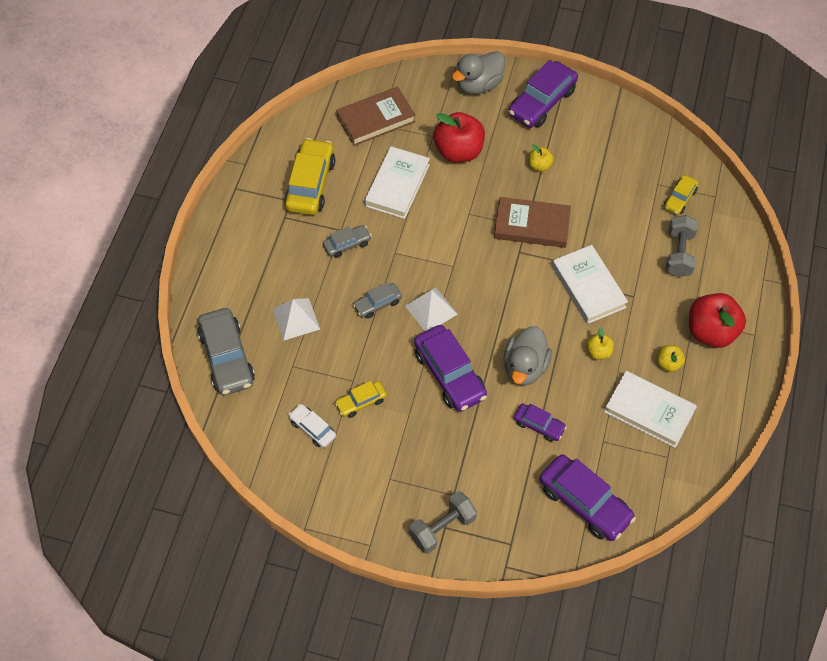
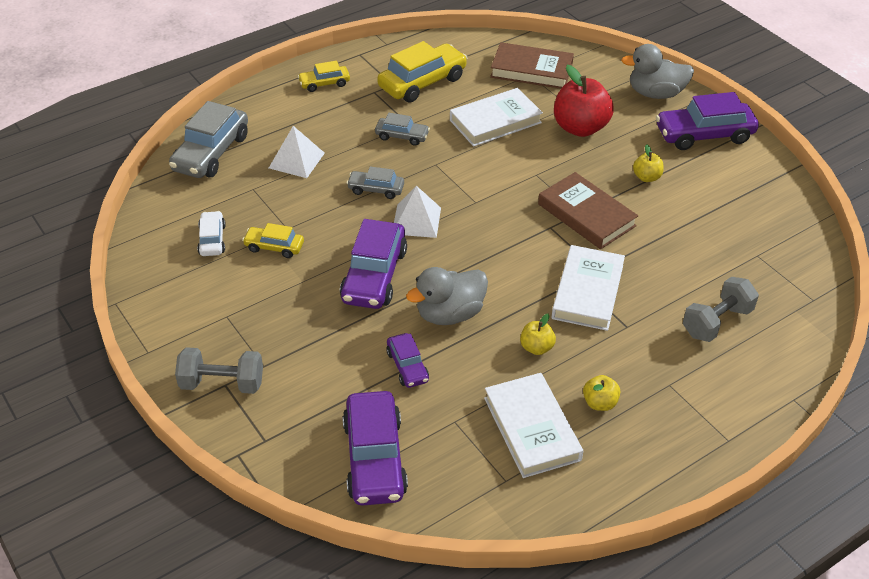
camera: 40 degrees right, 15 degrees down
(679, 199) = (768, 279): yellow car -> yellow car (324, 83)
(711, 332) = (679, 406): red apple -> none

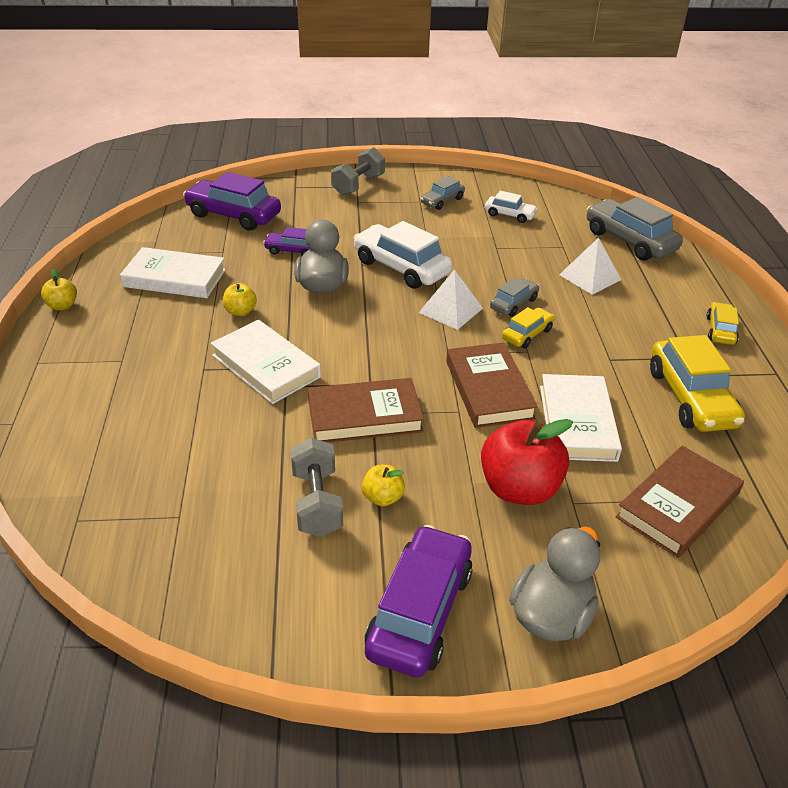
camera: 120 degrees right, 5 degrees down
(274, 247) = (478, 236): yellow car -> yellow car (527, 334)
(374, 275) = (401, 267): purple car -> white car
(402, 136) = (590, 347): grey car -> grey car (442, 201)
(499, 168) = (488, 390): none -> brown book
(599, 403) = (153, 317): yellow apple -> yellow apple (62, 306)
(716, 322) = (141, 427): grey dumbbell -> grey dumbbell (317, 502)

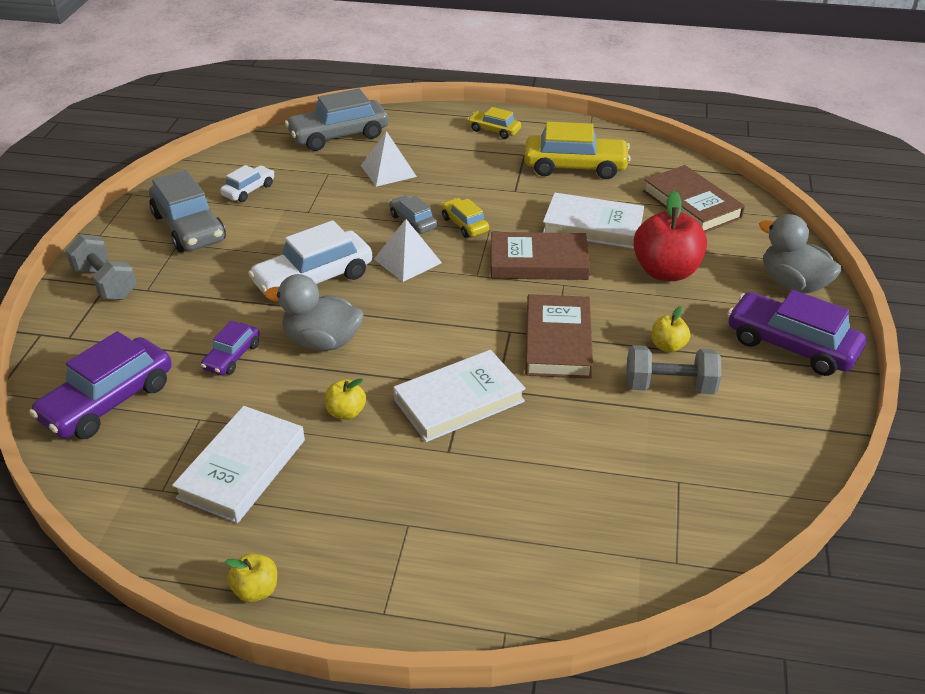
camera: 75 degrees left, 0 degrees up
(442, 201) = (188, 228): grey car -> grey car, size x1.86

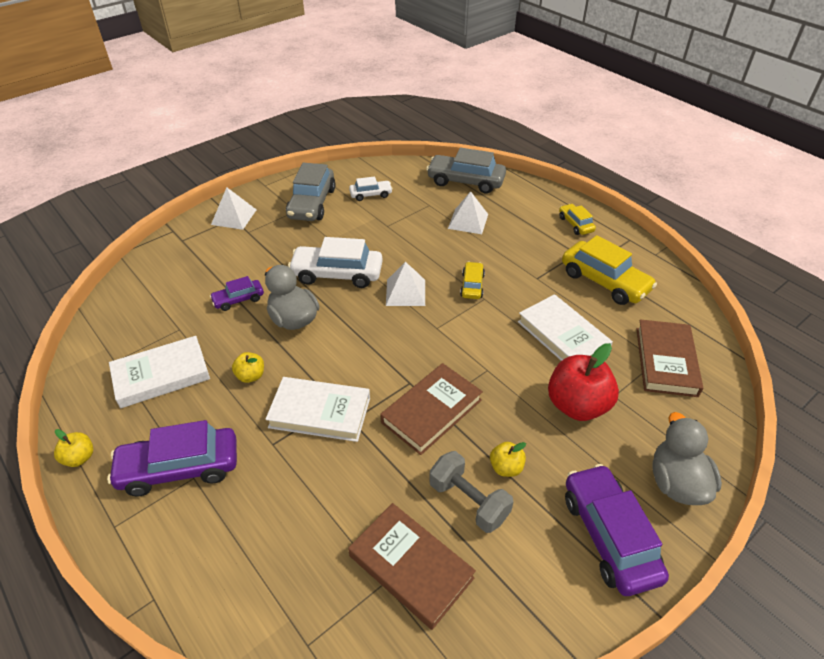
camera: 40 degrees right, 5 degrees up
(105, 283) = (234, 217): grey dumbbell -> white pyramid
(108, 401) = (154, 290): purple car -> purple car (179, 468)
(413, 222) = (441, 266): grey car -> none
(538, 262) = (489, 342): brown book -> brown book (410, 567)

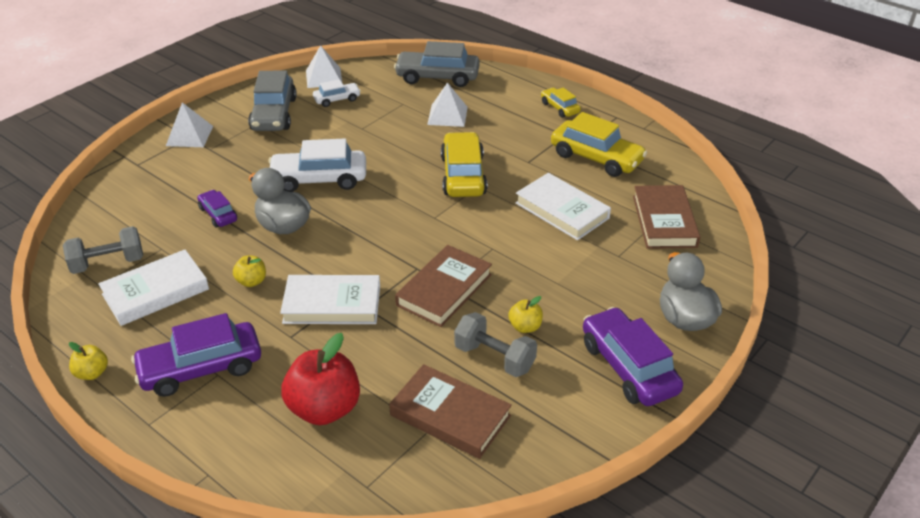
camera: 10 degrees left, 5 degrees down
(128, 339) = (108, 263): none -> grey dumbbell
(238, 299) = (218, 214): purple car -> purple car turned 90 degrees clockwise
(405, 292) = (395, 189): white pyramid -> white pyramid (324, 77)
(472, 285) = (463, 175): yellow car -> yellow car, size x1.86
(577, 405) = (584, 268): red apple -> red apple (324, 408)

